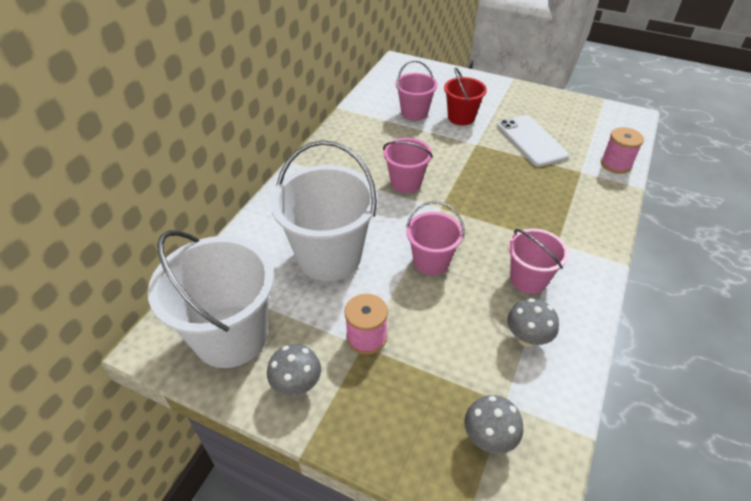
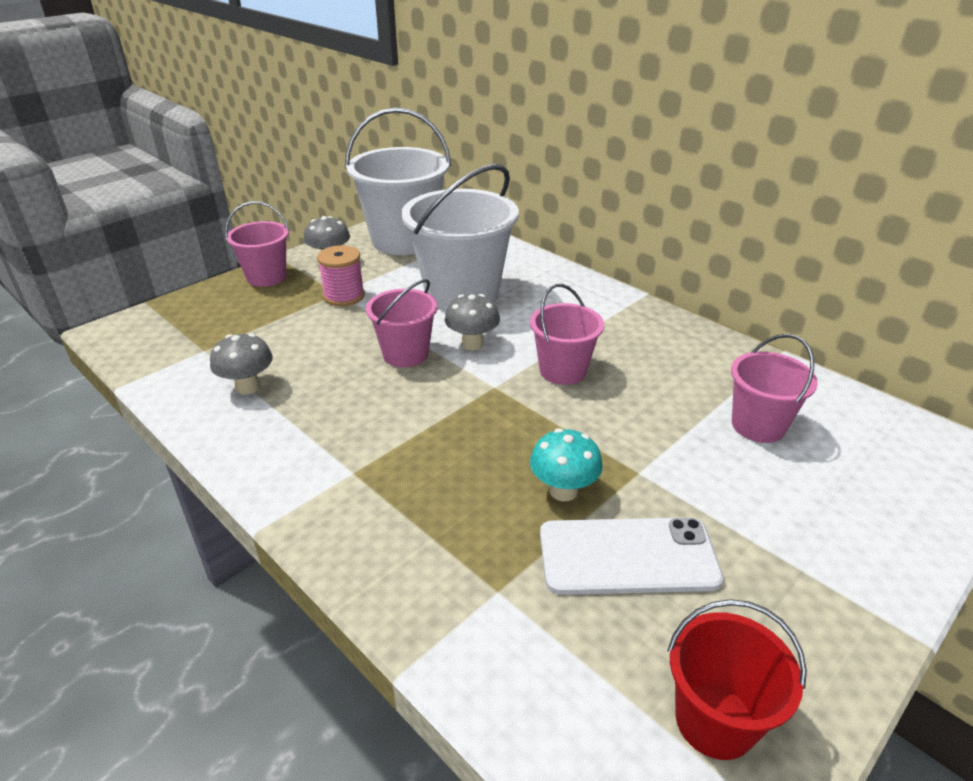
camera: 110 degrees right, 10 degrees down
(461, 117) = (735, 481): red bucket -> red bucket (715, 720)
(488, 438) = (188, 331): grey mushroom -> grey mushroom (472, 344)
(508, 164) = (563, 491): none -> turquoise mushroom
(528, 279) = (319, 418): pink bucket -> pink bucket (266, 277)
(615, 164) = (493, 672): pink spool -> none

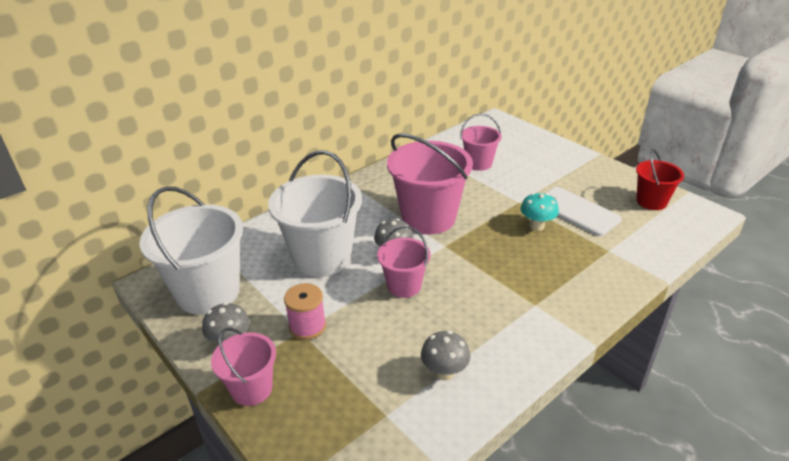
camera: 85 degrees left, 0 degrees up
(563, 370) = (428, 218): pink bucket -> pink bucket, size x1.81
(627, 556) = (577, 211): white phone -> white phone turned 45 degrees counterclockwise

